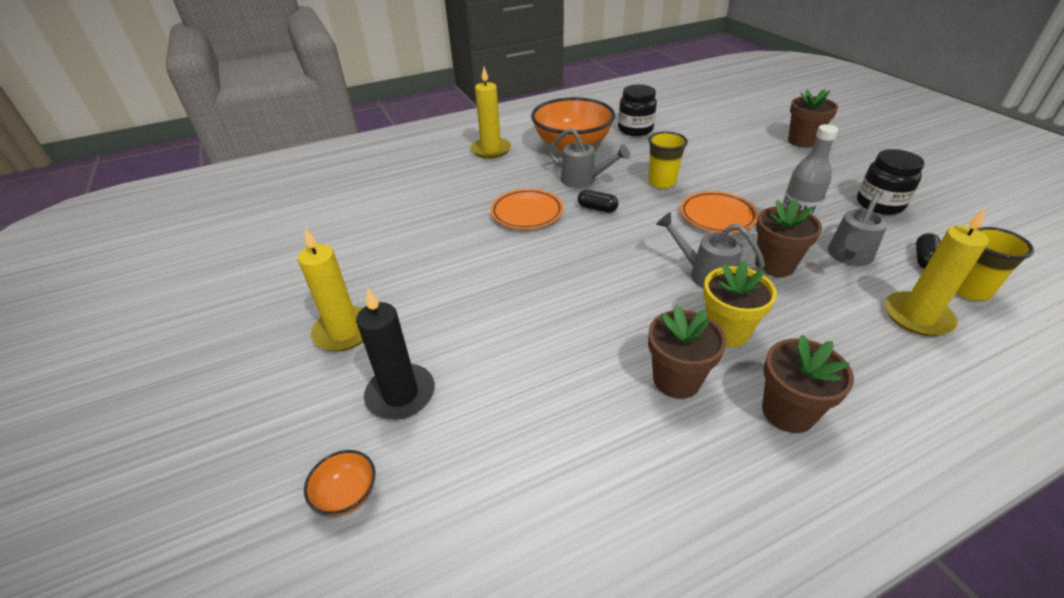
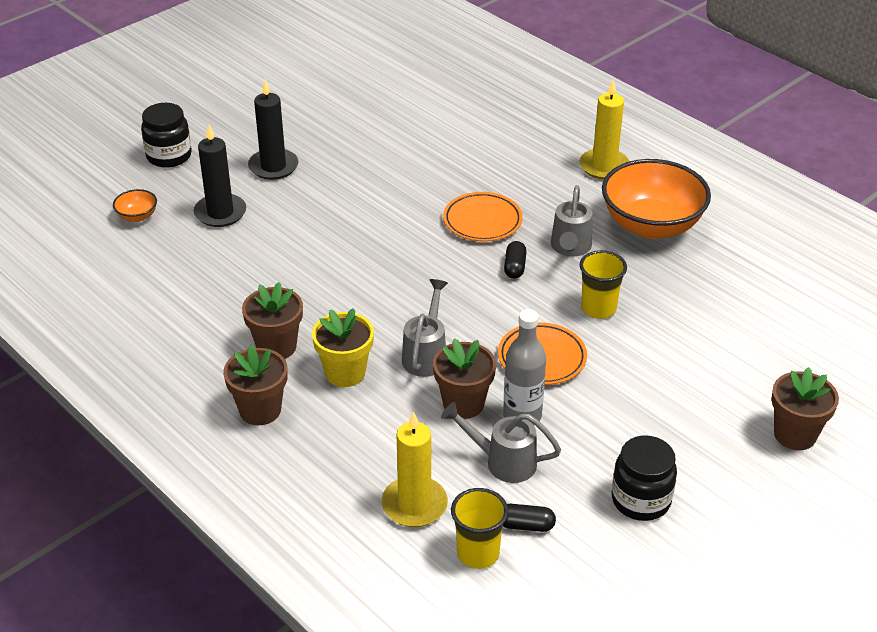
camera: 70 degrees right, 0 degrees up
(344, 331) = (273, 166): yellow candle -> black candle
(635, 129) = (732, 271): black jar -> black jar (169, 156)

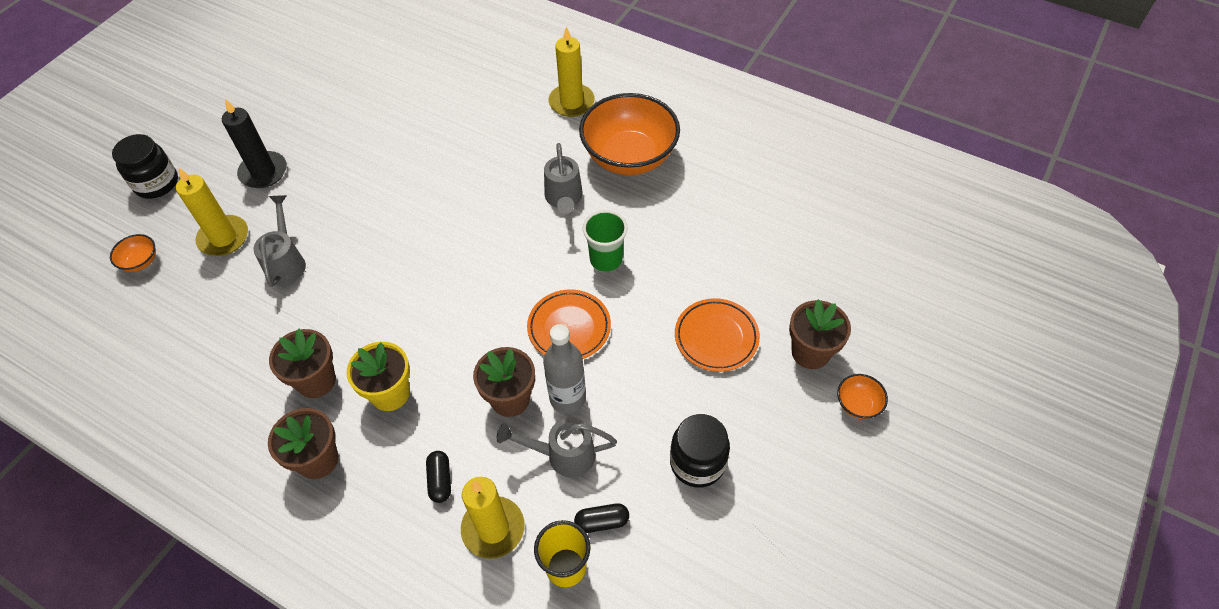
camera: 15 degrees left, 15 degrees up
(220, 213) = (224, 238): black candle -> yellow candle
(426, 354) = (462, 352): grey watering can -> grey watering can (286, 262)
(482, 221) = (477, 188): orange plate -> orange plate (716, 337)
(515, 267) = (519, 232): black capsule -> black capsule (440, 480)
(598, 308) = (606, 259): yellow cup -> green cup
(832, 490) = (857, 404): none -> orange bowl

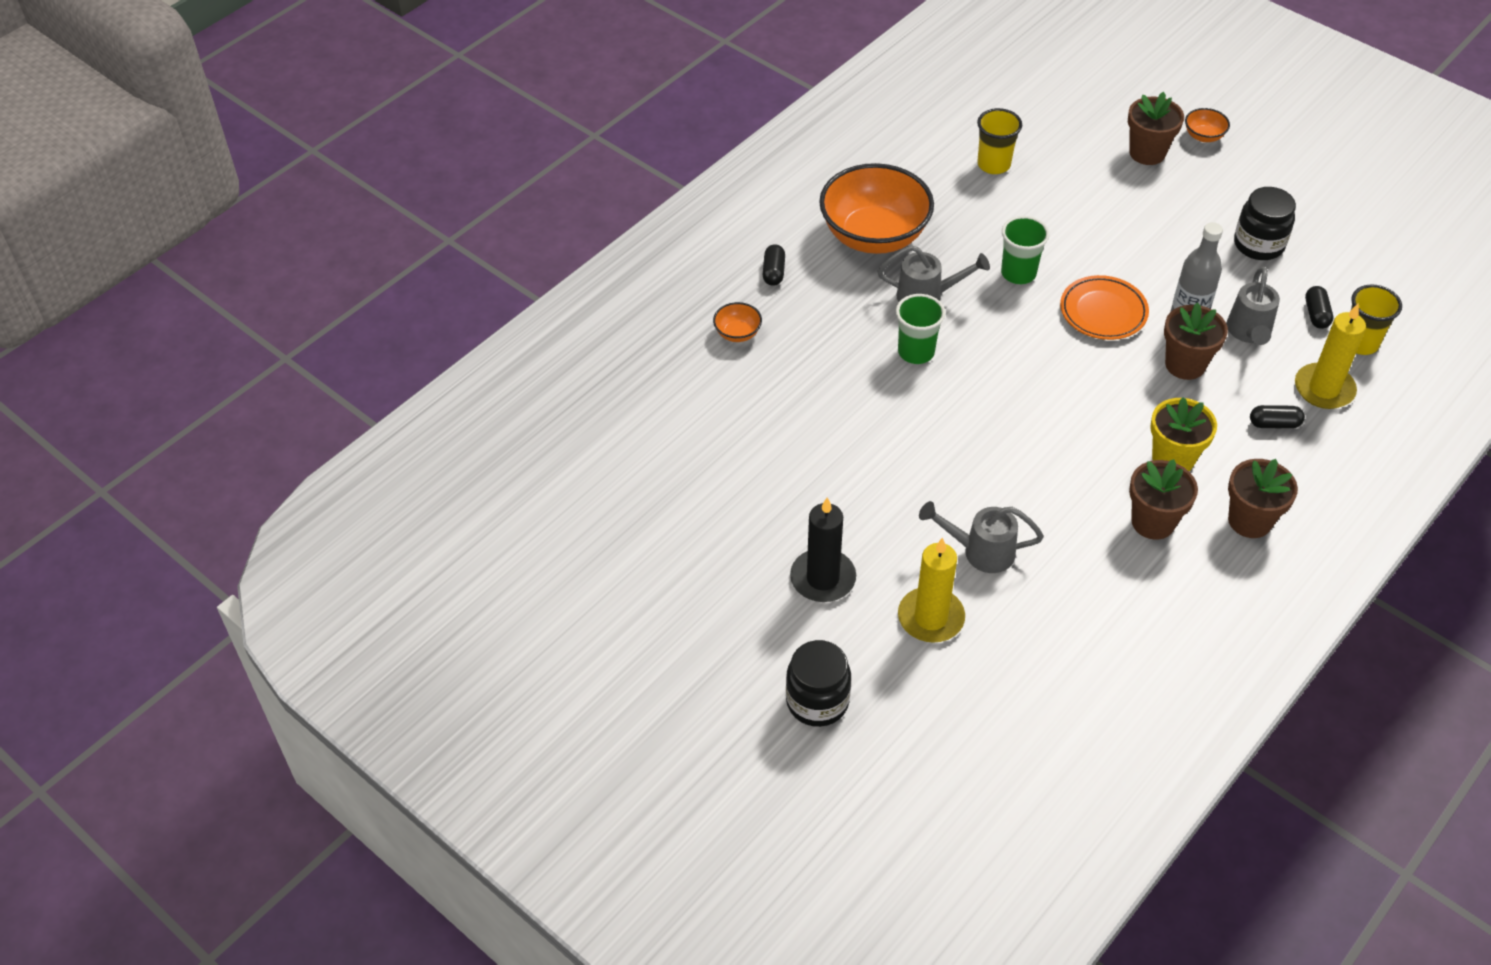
camera: 80 degrees left, 5 degrees down
(140, 262) = (956, 708): orange bowl -> orange bowl (737, 333)
(497, 199) = (916, 352): none -> green cup
(571, 102) = (773, 272): yellow candle -> black capsule
(716, 337) = (1125, 210): orange plate -> none
(748, 228) = (993, 164): none -> yellow cup

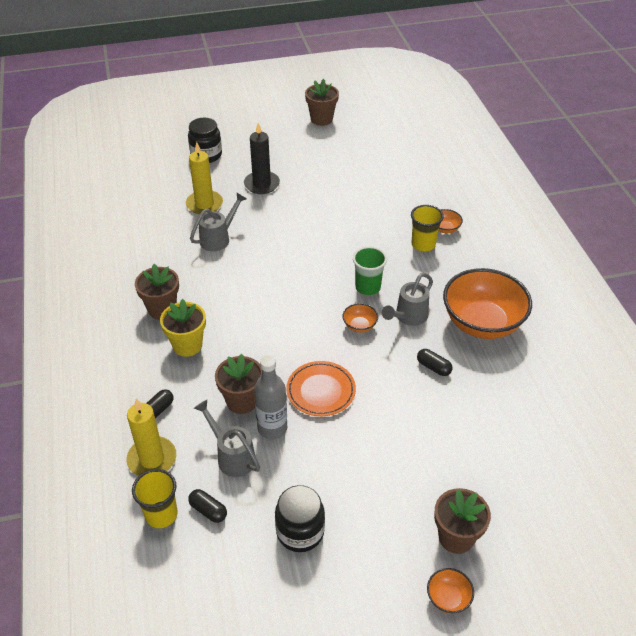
camera: 125 degrees right, 5 degrees down
(773, 272) = (483, 264): black capsule -> black capsule (433, 367)
(983, 328) = (359, 326): none -> orange bowl
(993, 164) = (510, 427): yellow cup -> yellow cup (423, 245)
(1018, 273) = (390, 371): green cup -> none
(1249, 521) = (117, 348): brown flower pot -> brown flower pot (321, 119)

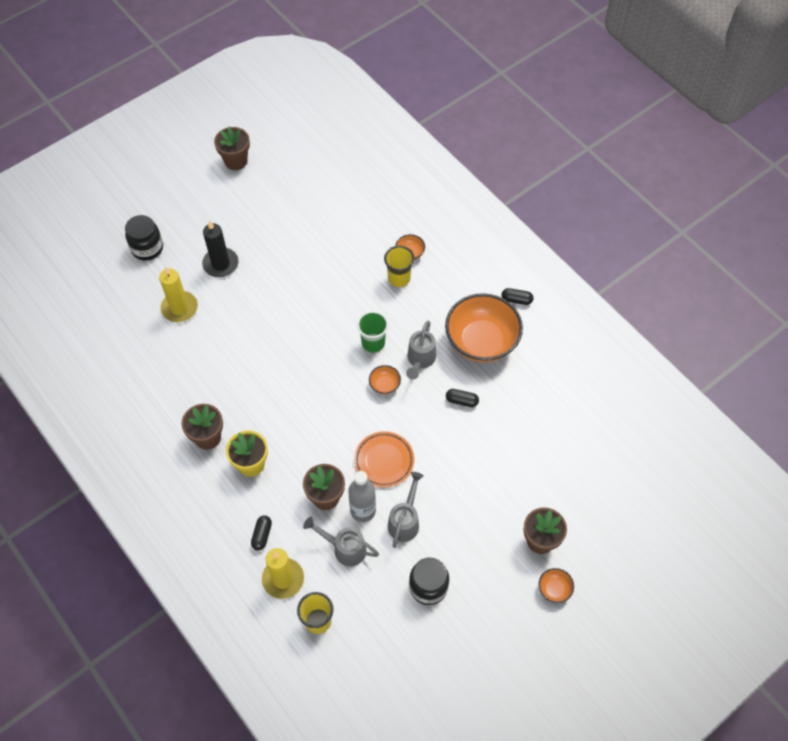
camera: 25 degrees left, 15 degrees up
(208, 510) = (351, 601): black capsule -> black capsule (516, 300)
(219, 238) = (215, 342): grey watering can -> grey watering can (405, 520)

